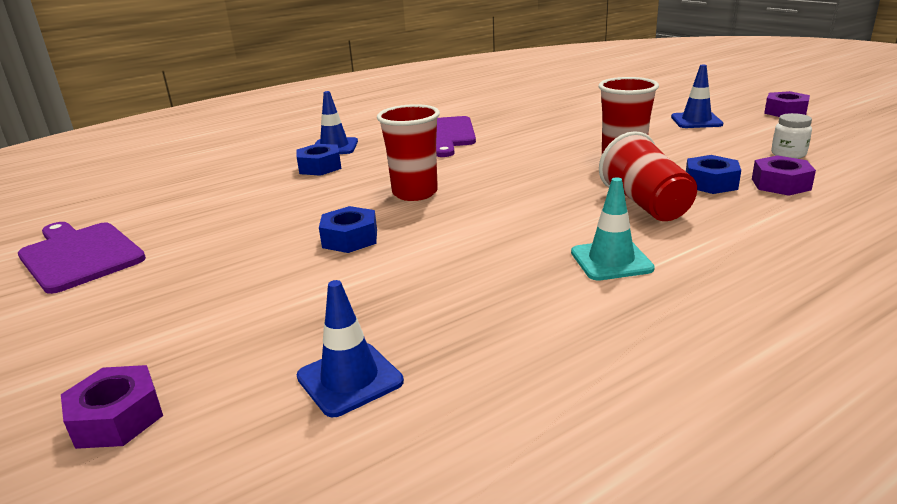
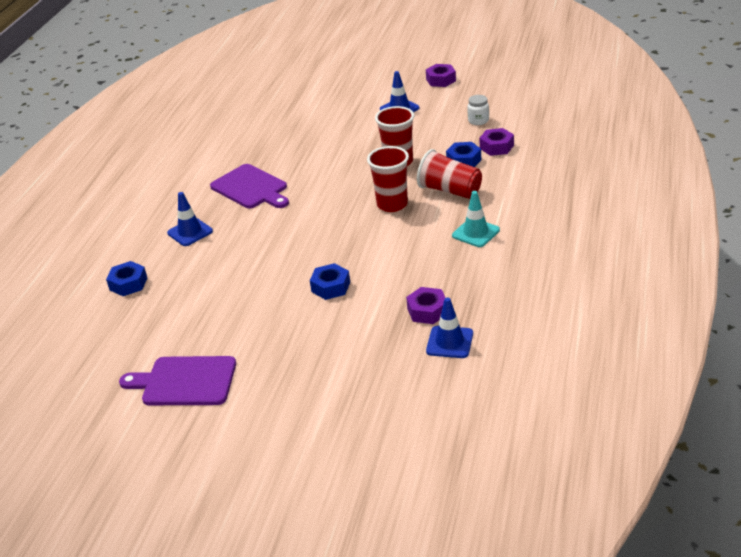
camera: 40 degrees left, 10 degrees up
(117, 418) = (385, 410): purple nut -> purple nut (427, 311)
(320, 167) = (213, 252): blue nut -> blue nut (128, 284)
(415, 193) = (315, 241): red cup -> red cup (392, 204)

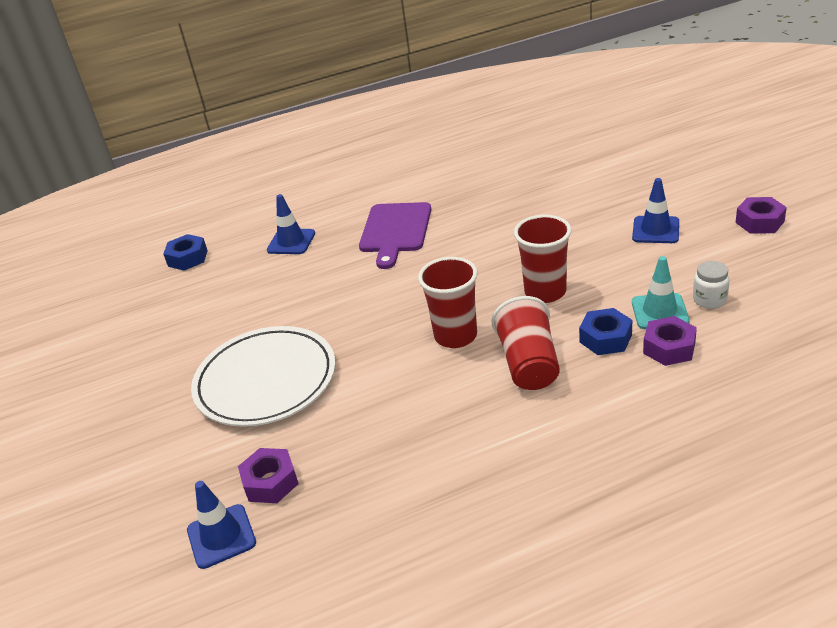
camera: 55 degrees right, 0 degrees up
(185, 381) = (60, 376): purple cutting board -> none
(331, 287) = (266, 381): blue nut -> white plate
(475, 233) = (460, 435): turquoise traffic cone -> turquoise traffic cone (659, 311)

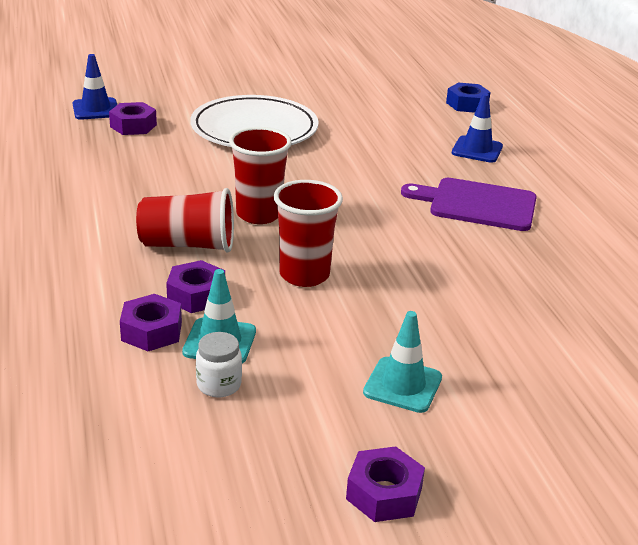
camera: 90 degrees right, 5 degrees down
(605, 338) = (196, 295): blue nut -> purple nut
(655, 230) = (402, 385): blue traffic cone -> turquoise traffic cone

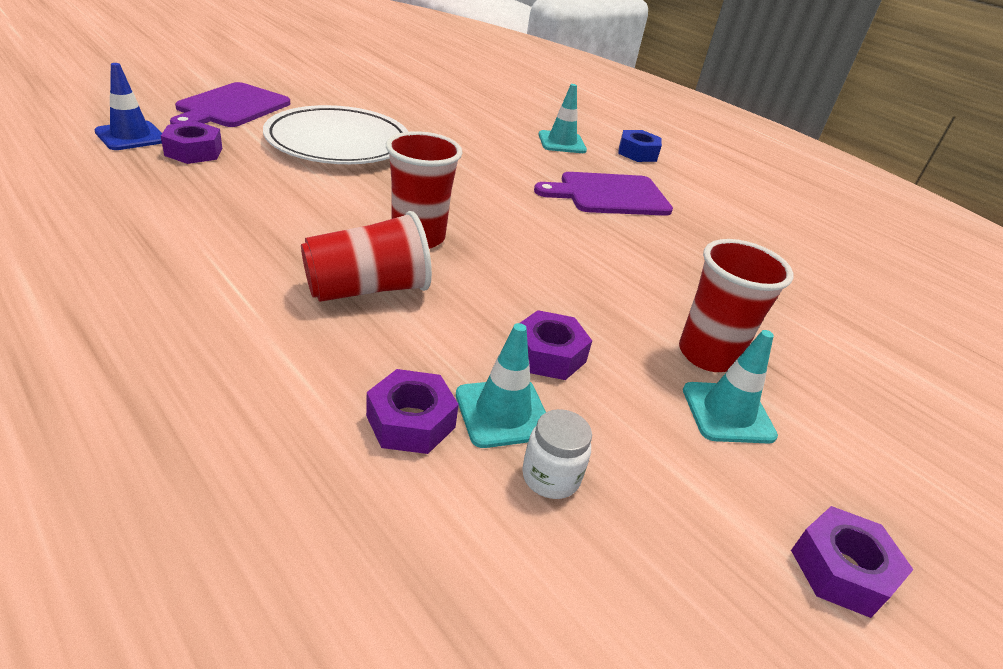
camera: 30 degrees left, 5 degrees up
(186, 90) = (231, 107): none -> purple cutting board
(196, 295) = (427, 355): purple nut -> purple nut (548, 354)
(304, 275) = (522, 301): red cup -> red cup (707, 355)
(467, 104) = (516, 102): blue nut -> blue nut (637, 153)
(477, 150) = (562, 143): blue traffic cone -> turquoise traffic cone

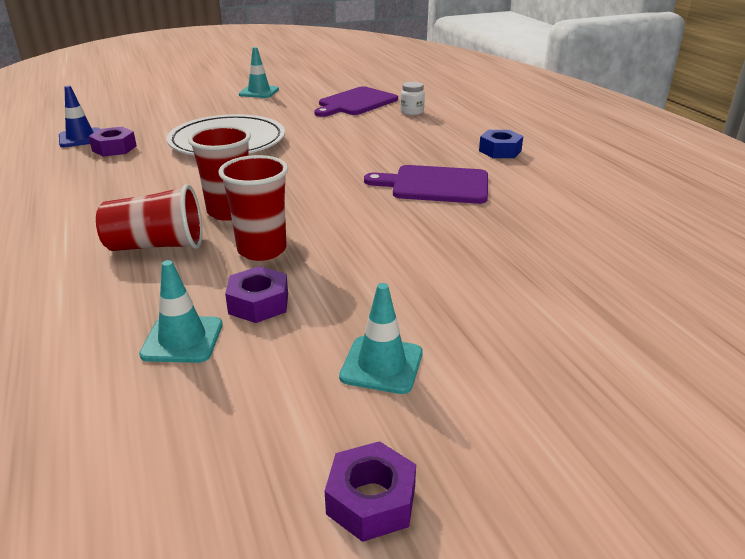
camera: 25 degrees right, 5 degrees down
(231, 107) = (167, 117): purple cutting board -> purple cutting board (356, 102)
(411, 421) = (108, 336): purple nut -> none
(550, 477) = (178, 388): white jar -> white jar (412, 112)
(562, 143) = (428, 142): turquoise traffic cone -> turquoise traffic cone (259, 92)
(707, 355) = (407, 318): red cup -> red cup (262, 250)

